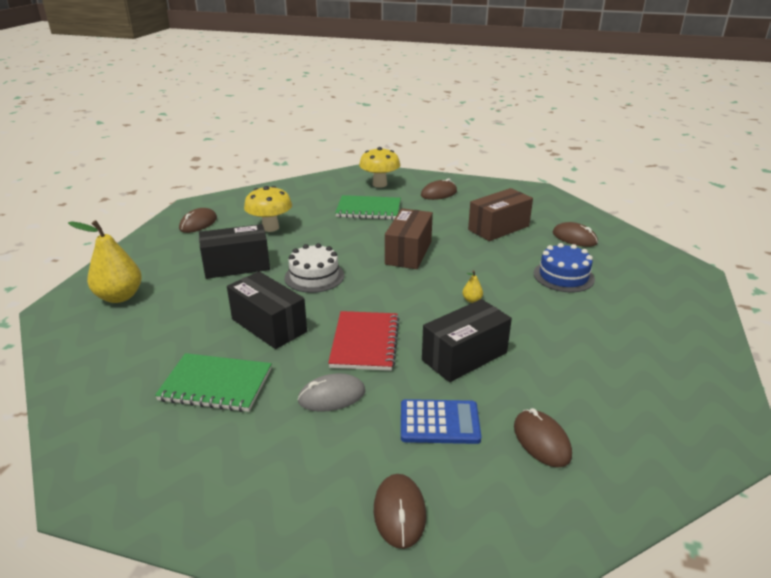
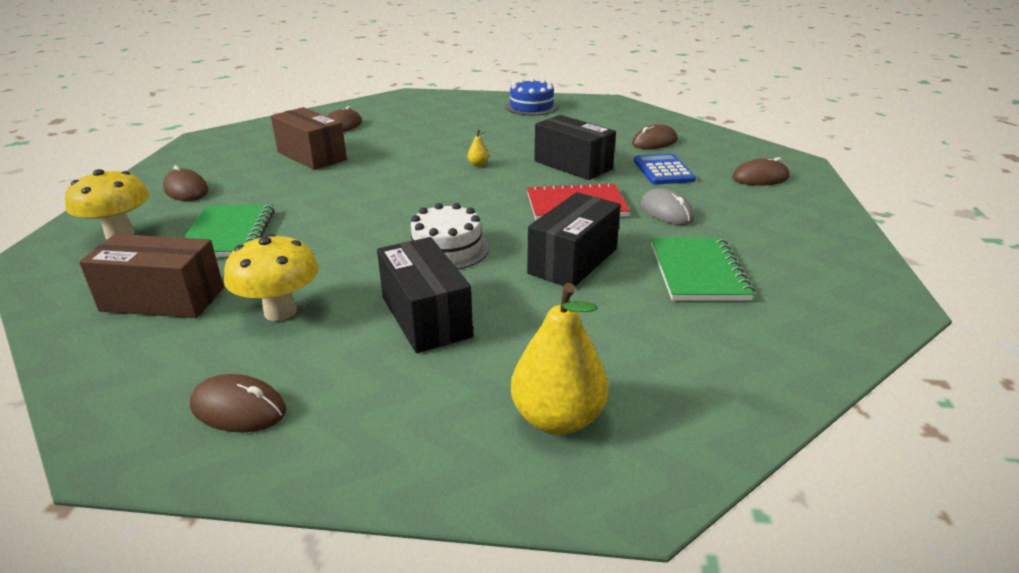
camera: 100 degrees left, 0 degrees up
(408, 252) = (375, 198): brown box -> brown box (163, 299)
(563, 276) = (423, 132): blue cake -> blue cake (531, 107)

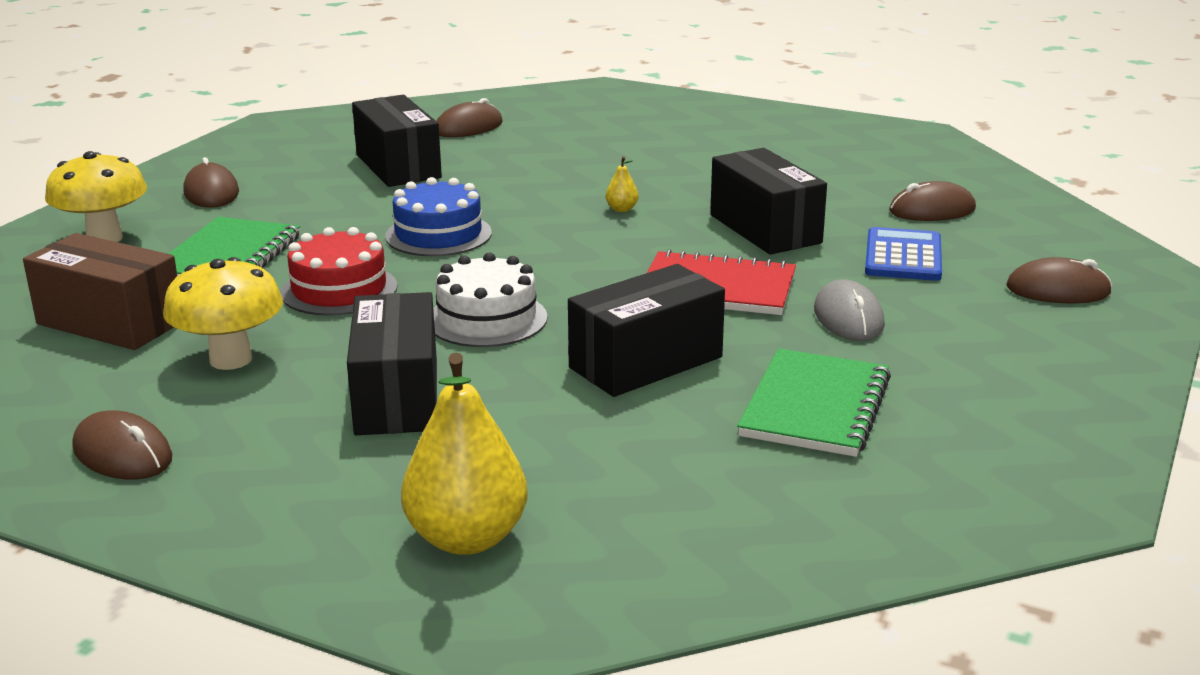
camera: 20 degrees right, 5 degrees down
(312, 156) = (398, 166): brown box -> black box
(328, 245) = (339, 290): none -> red cake
(531, 107) = (779, 129): blue cake -> blue cake (438, 234)

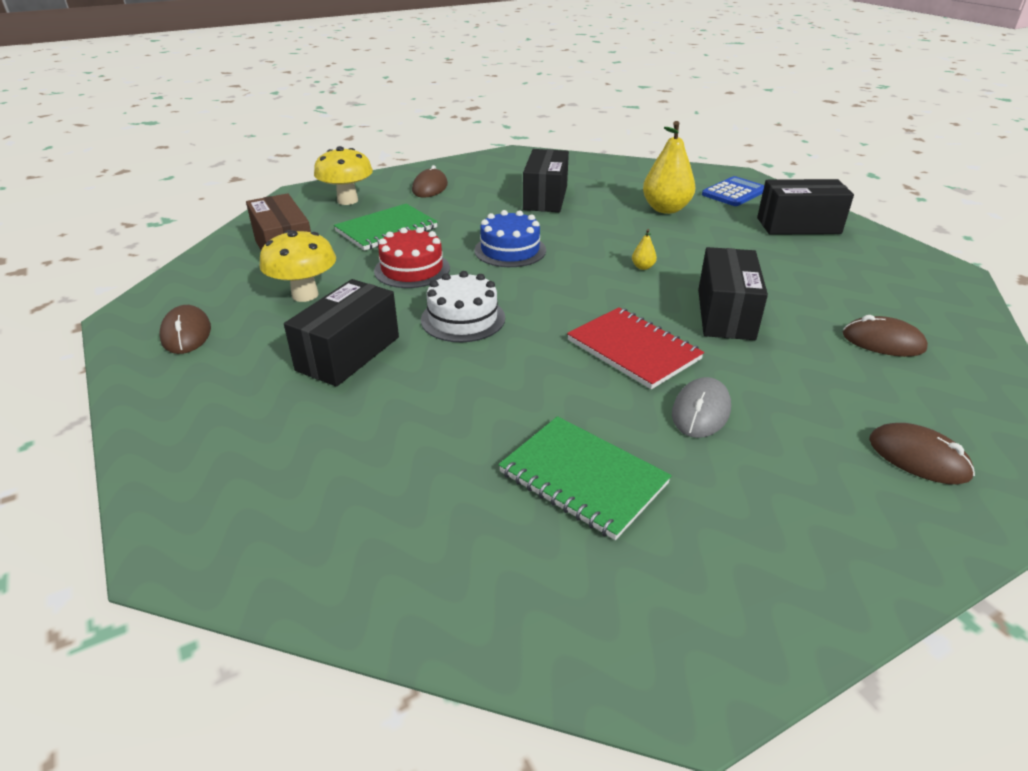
camera: 35 degrees right, 10 degrees up
(467, 538) = (253, 473): yellow pear -> yellow pear (665, 209)
(468, 127) = (618, 182): brown mouse -> none
(646, 362) = (515, 390): black box -> black box (798, 226)
(815, 407) = (583, 478): green notebook -> green notebook turned 75 degrees clockwise
(903, 256) = (809, 374): blue calculator -> blue calculator (734, 193)

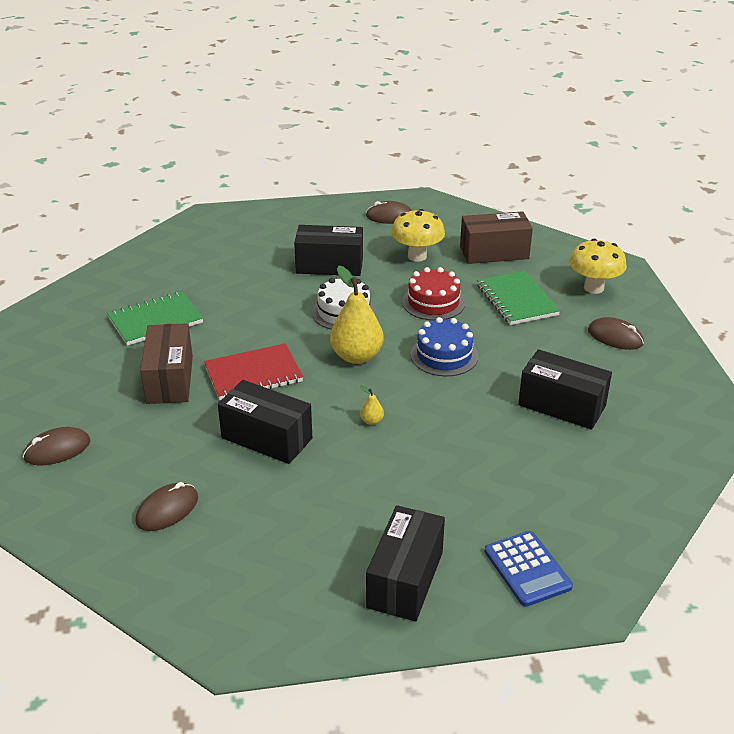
camera: 110 degrees right, 0 degrees up
(348, 353) = (329, 265): black box -> black box turned 45 degrees counterclockwise
(665, 209) = (497, 485): yellow pear -> yellow pear (356, 356)
(701, 411) = (170, 379): grey mouse -> brown box

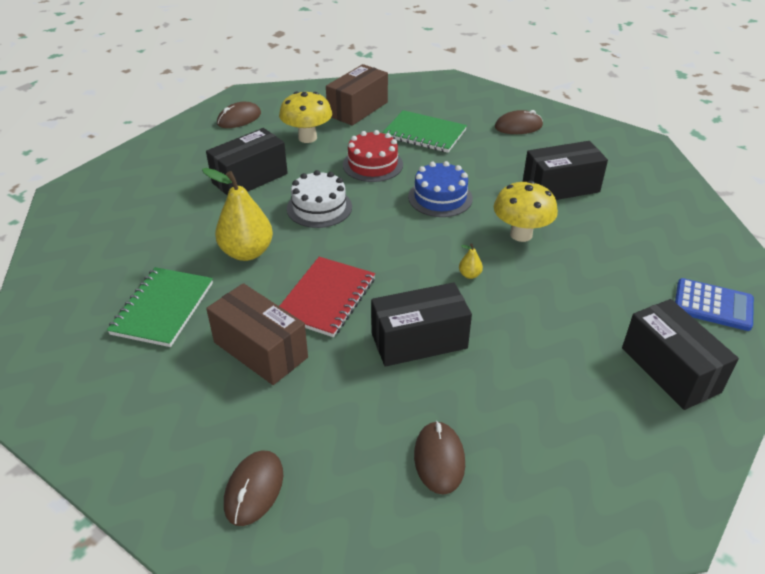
camera: 45 degrees left, 5 degrees up
(356, 356) = (382, 234): yellow pear -> yellow pear (247, 252)
(593, 288) = (457, 102): yellow mushroom -> yellow mushroom (521, 234)

